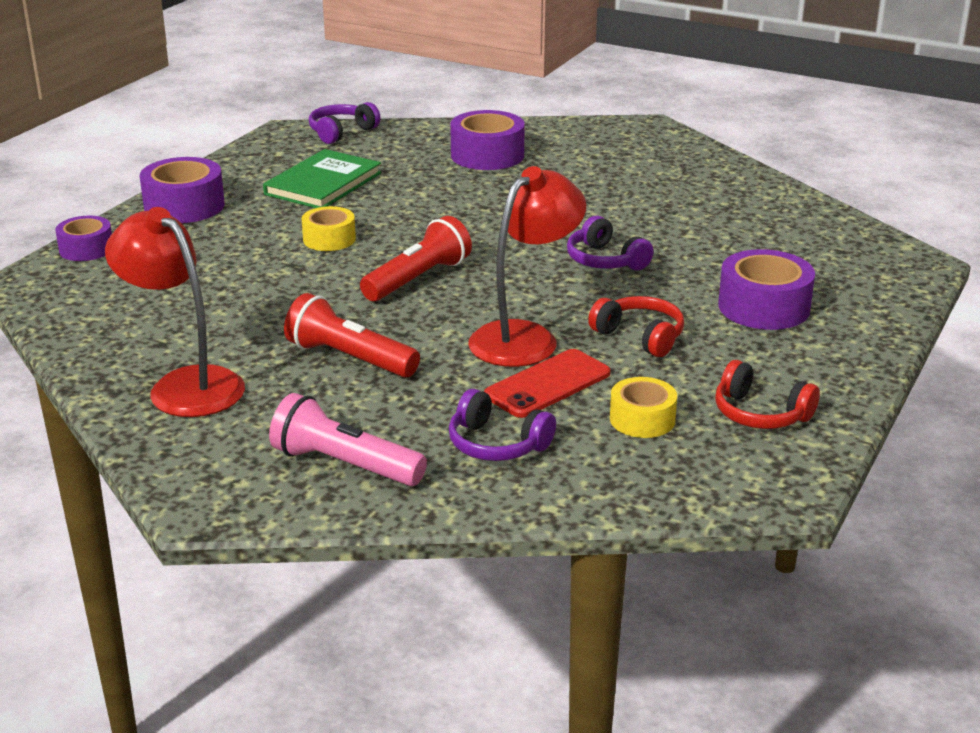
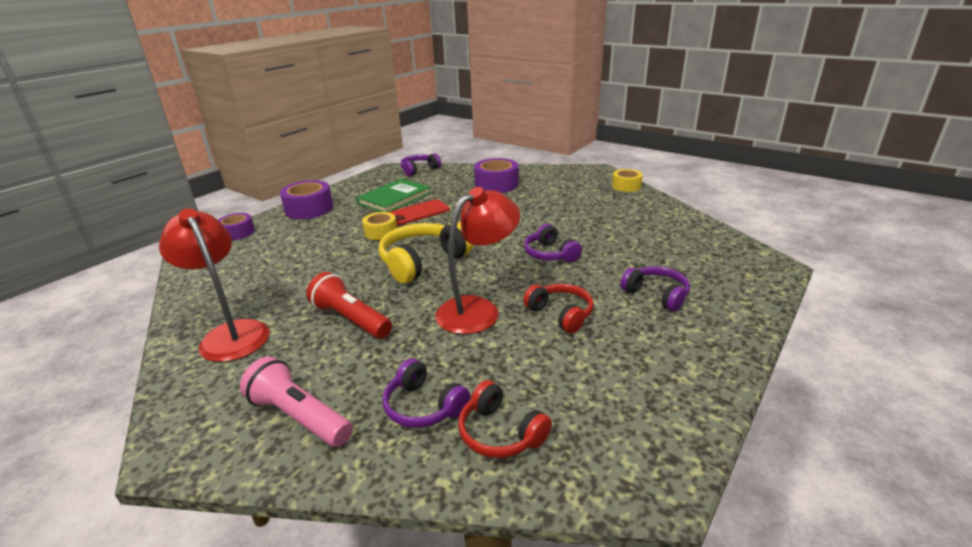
camera: 10 degrees right, 0 degrees up
(418, 279) = (423, 262): red flashlight -> yellow headphones
(547, 384) = (481, 351): red phone -> red phone (417, 213)
(642, 419) = (545, 391): yellow tape -> yellow tape (626, 186)
(760, 414) = (643, 393): red headphones -> red headphones (500, 433)
(764, 307) = (656, 295): purple tape -> purple headphones

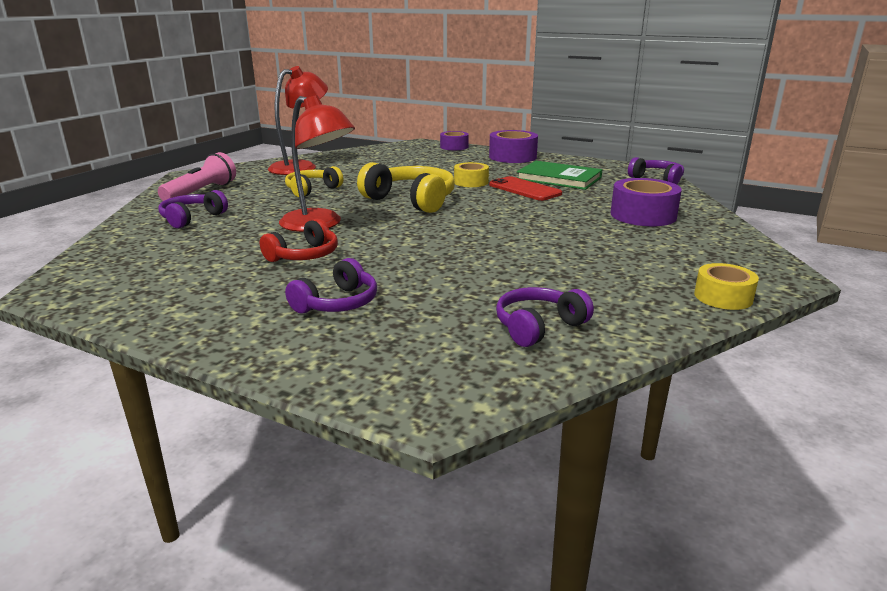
camera: 80 degrees right, 5 degrees down
(351, 319) = (312, 190): red flashlight -> yellow headphones
(500, 433) = (148, 240): red headphones -> none
(550, 254) = (439, 248): purple headphones -> purple headphones (538, 327)

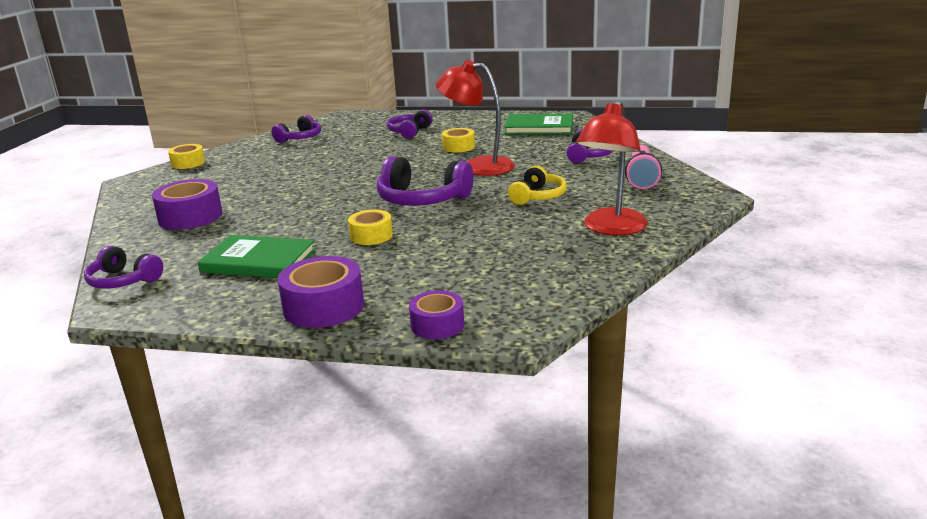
camera: 165 degrees right, 0 degrees up
(146, 272) = (539, 127): none -> green book
(304, 255) = (458, 147): red headphones -> yellow tape
(411, 200) = (422, 199): yellow headphones -> purple headphones
(524, 189) = (305, 233): red phone -> none

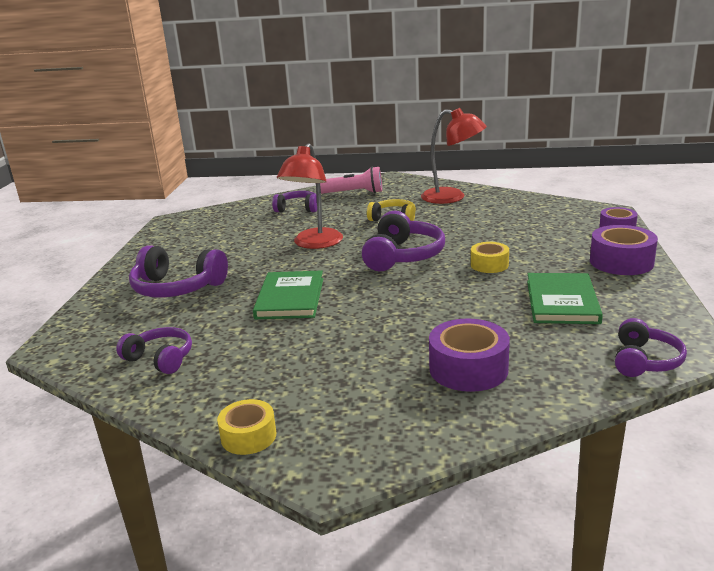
camera: 95 degrees left, 0 degrees up
(409, 132) = (177, 288): purple headphones -> purple headphones, size x1.60
(458, 147) = (250, 257): yellow tape -> none
(539, 127) = (202, 229): green book -> green book (290, 298)

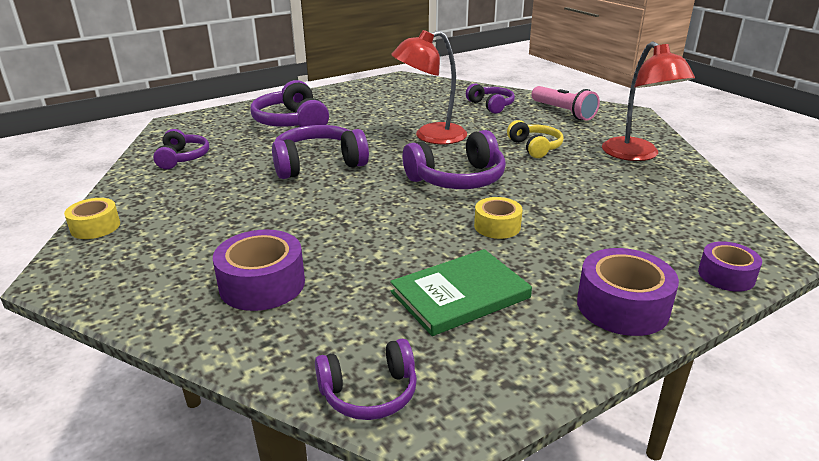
camera: 50 degrees right, 5 degrees up
(290, 298) = (318, 164): green book -> purple headphones

